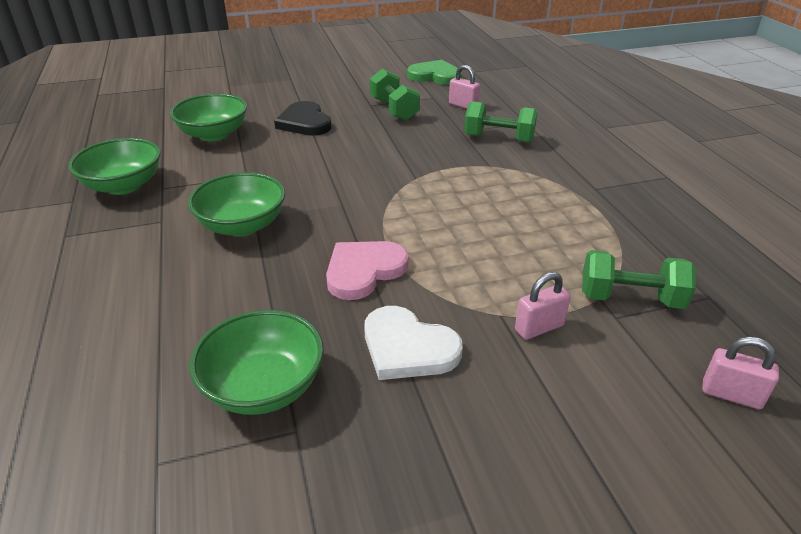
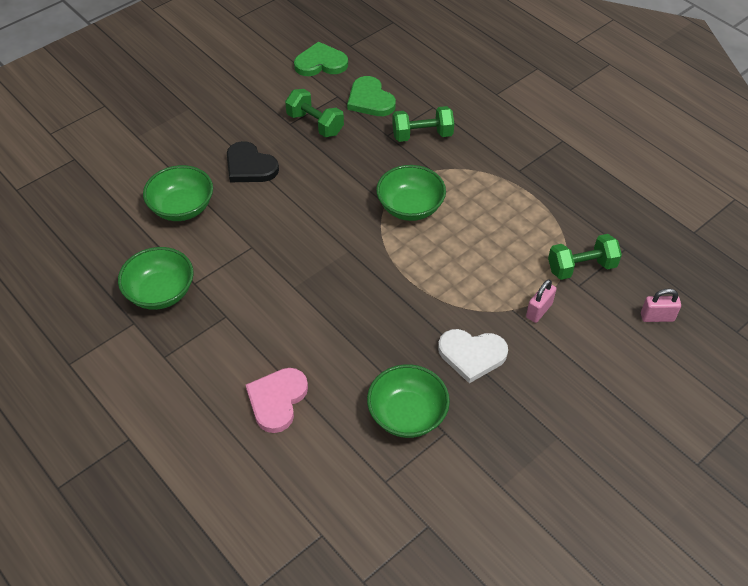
camera: 25 degrees left, 15 degrees up
(242, 225) = (291, 298): green bowl -> green bowl (410, 207)
(364, 271) = (407, 307): pink heart -> pink heart (277, 400)
(463, 105) = (370, 100): pink padlock -> green heart

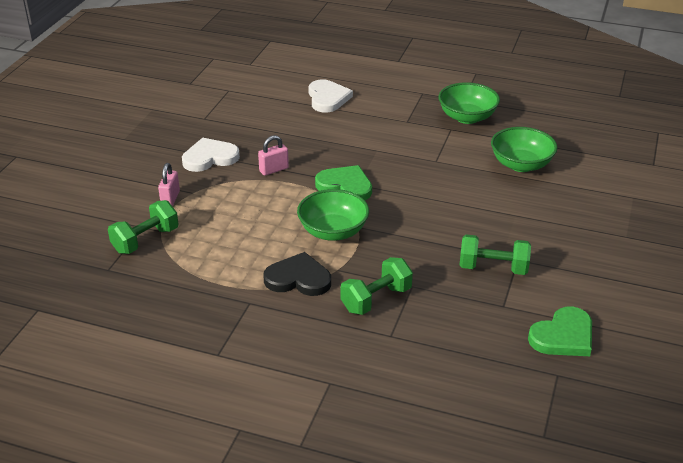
camera: 150 degrees right, 15 degrees down
(250, 166) = (507, 211): black heart -> black heart (298, 279)
(277, 400) = (327, 98): pink heart -> white heart
(370, 100) = (465, 315): green heart -> green heart (345, 186)
(407, 414) = (236, 118): green bowl -> none
(657, 317) = (63, 227): pink padlock -> pink padlock (274, 170)

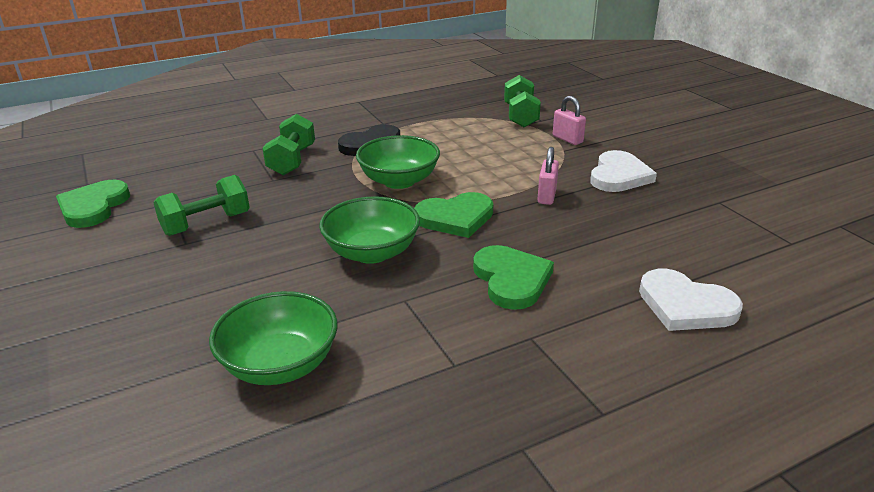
camera: 135 degrees right, 5 degrees down
(375, 143) = (511, 279): none -> green heart
(467, 117) = (462, 406): green bowl -> green bowl (372, 252)

